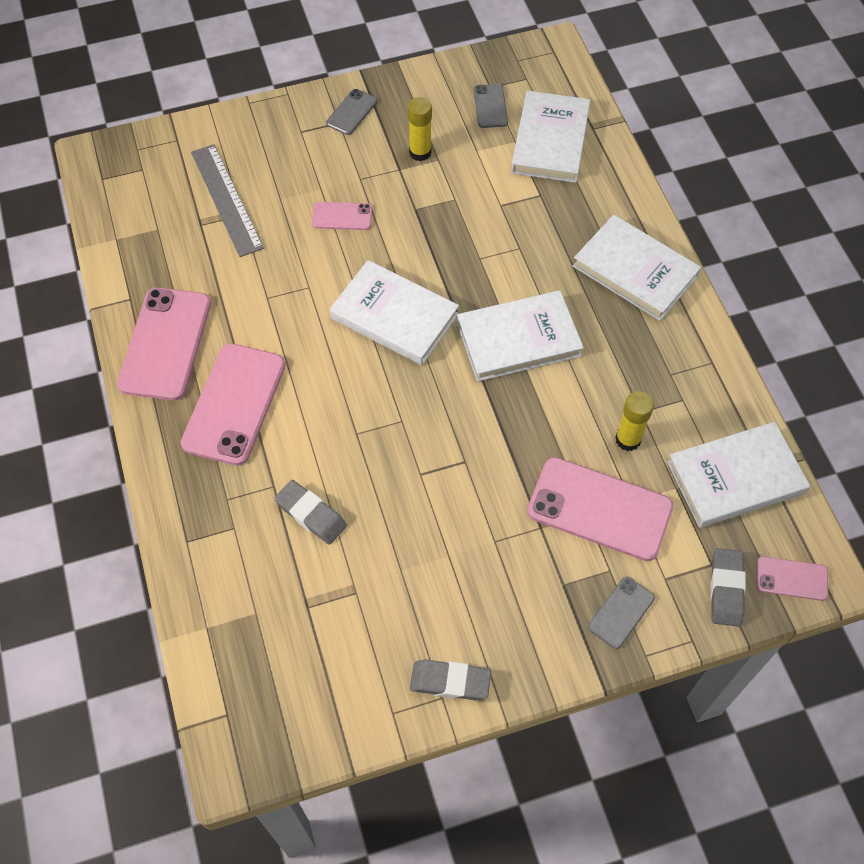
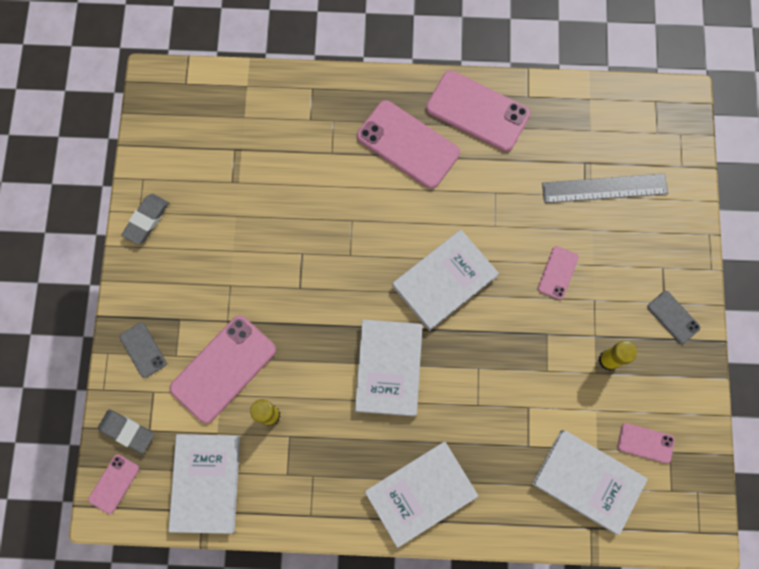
camera: 110 degrees right, 15 degrees up
(311, 514) = (300, 171): grey eraser -> none
(490, 106) = (645, 443): grey phone -> pink phone

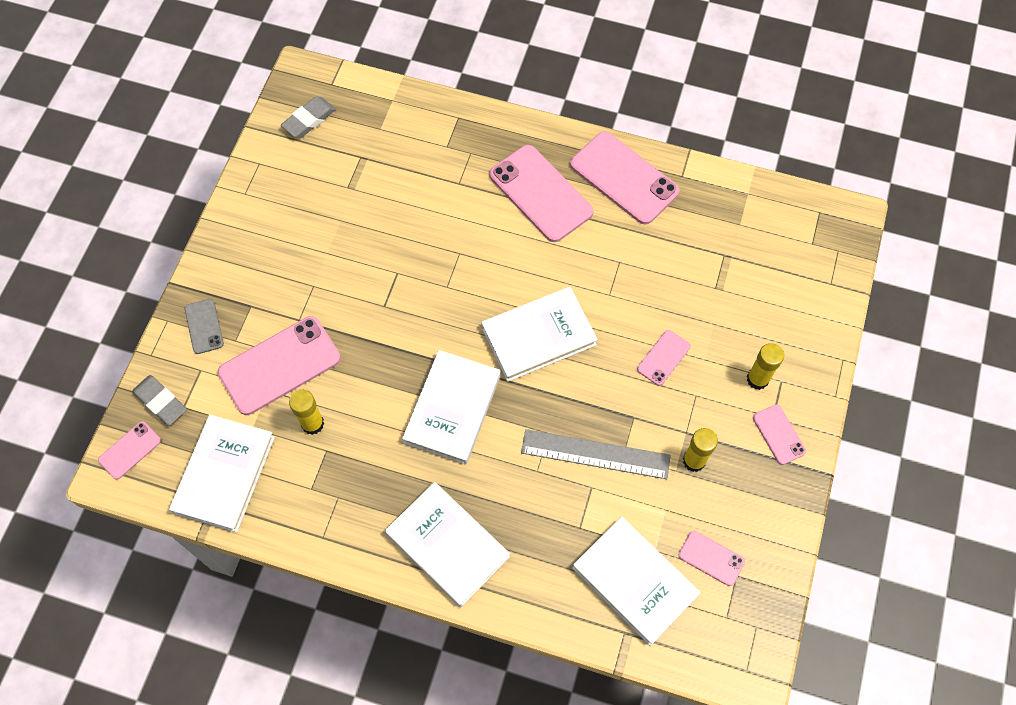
camera: 15 degrees right, 10 degrees down
(146, 220) = (249, 203): grey eraser -> grey eraser (309, 120)
(420, 493) = (447, 545): white book -> white book turned 60 degrees clockwise
(604, 188) = (739, 285): grey ruler -> grey ruler (595, 454)
(642, 271) = (757, 379): none -> yellow glue stick
(673, 317) = (779, 434): grey phone -> pink phone

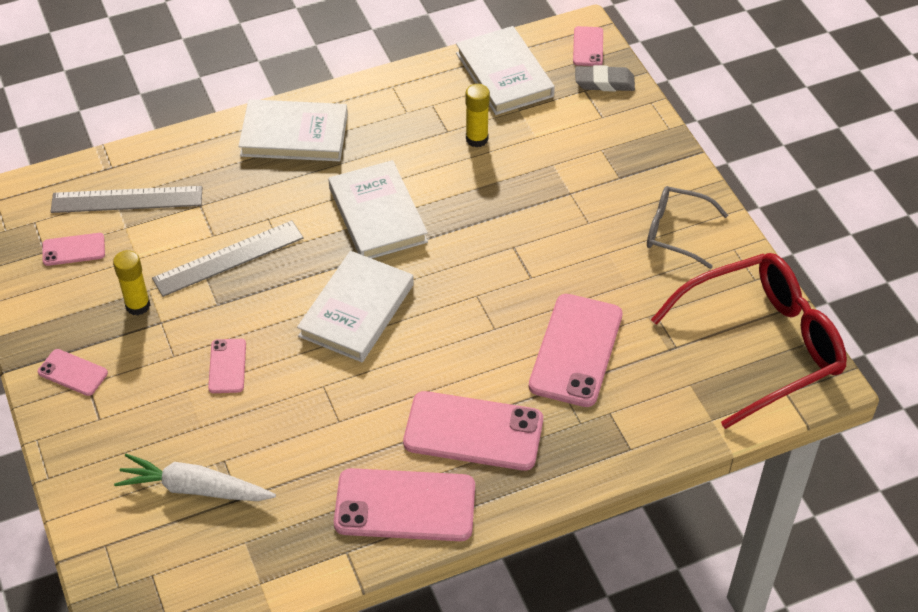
camera: 140 degrees right, 15 degrees down
(204, 326) = (636, 142): grey phone -> none
(265, 233) = (676, 232): none -> grey glasses
(279, 365) = (546, 156): pink phone -> pink phone (576, 350)
(309, 120) = (762, 345): grey eraser -> red glasses
(635, 581) = (127, 199): white book -> grey ruler
(748, 281) = (195, 488): none -> white carrot
(757, 379) = (123, 405): yellow glue stick -> none

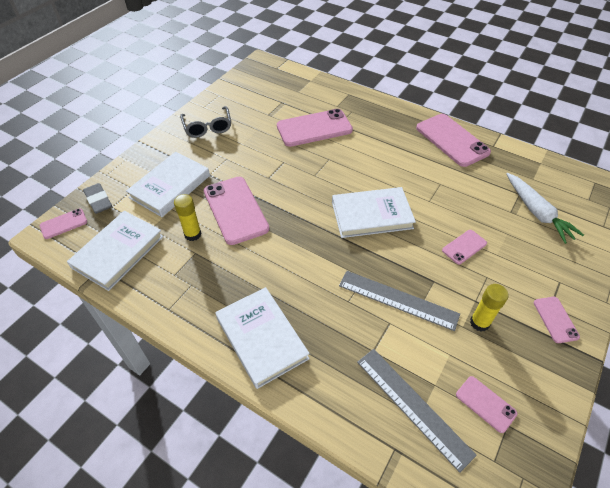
camera: 125 degrees left, 0 degrees up
(377, 215) = (296, 246): white book -> white book (170, 186)
(473, 431) = (392, 138): pink phone -> pink phone (235, 210)
(762, 345) = (257, 81): red glasses -> none

